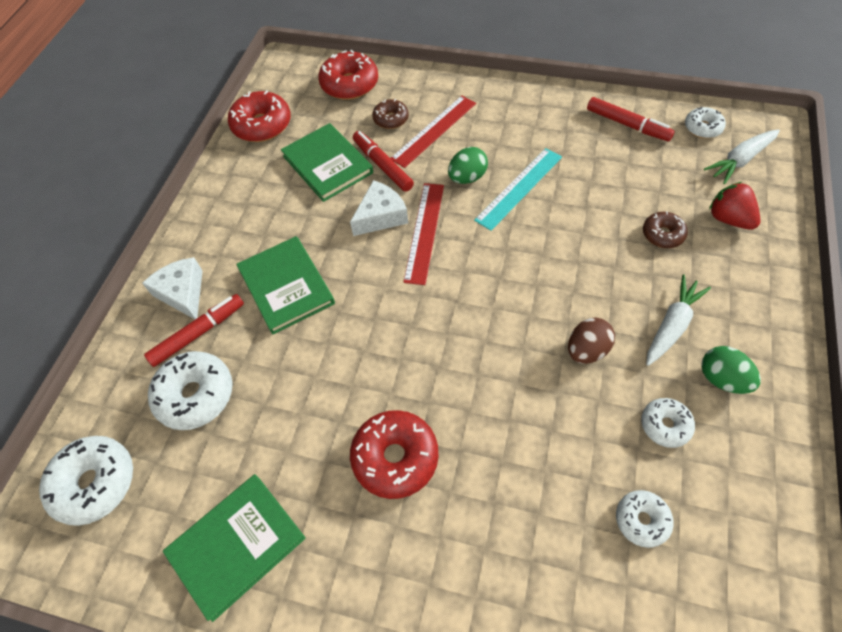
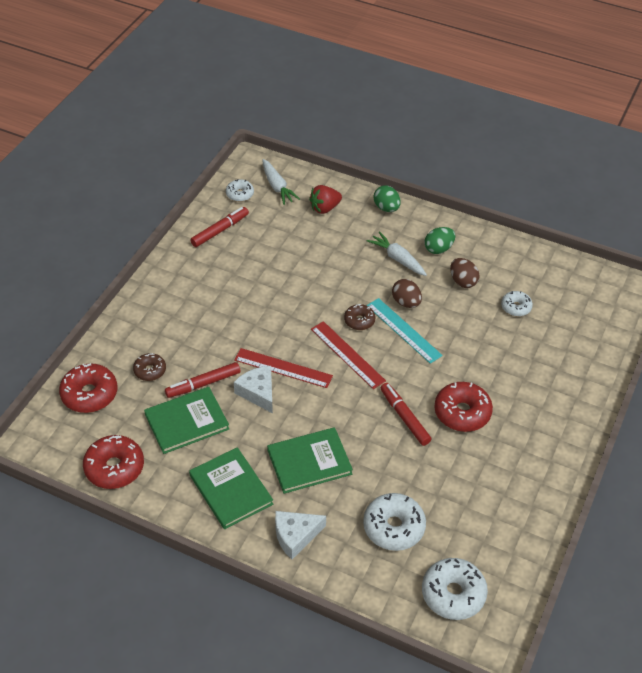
camera: 85 degrees left, 10 degrees down
(198, 333) = (339, 525): red marker -> red marker (404, 417)
(236, 545) = (508, 504): green book -> green book (231, 490)
(434, 131) = (177, 344): red ruler -> red ruler (347, 354)
(467, 178) = (237, 333): green egg -> green egg (386, 208)
(519, 188) = (259, 305): turquoise ruler -> turquoise ruler (403, 330)
(662, 234) = (327, 242): brown donut -> brown donut (359, 321)
(665, 425) = (463, 281): white donut -> brown egg

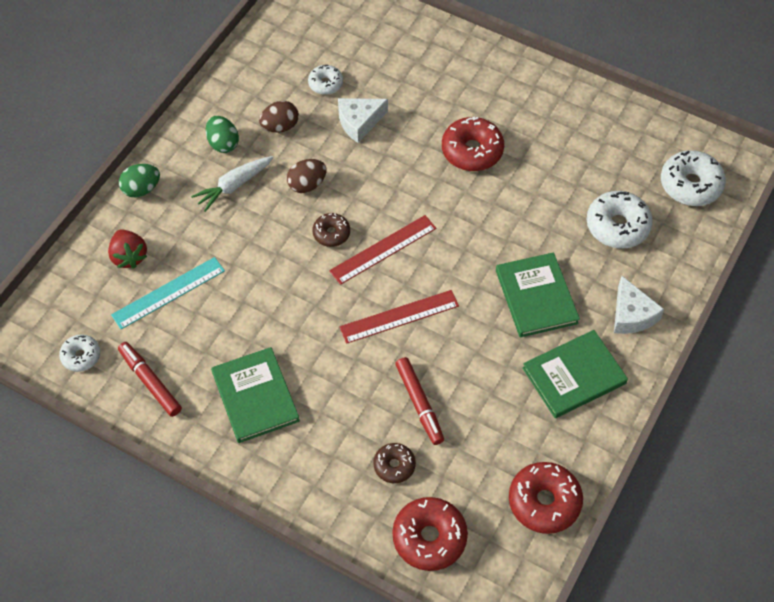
camera: 85 degrees left, 10 degrees up
(186, 422) = (477, 422): green book -> green book (255, 396)
(258, 392) = (435, 344): white cheese -> white cheese (359, 122)
(277, 186) = (75, 310): white carrot -> none
(283, 368) = (399, 316): red ruler -> red ruler turned 45 degrees clockwise
(403, 330) = (350, 191): turquoise ruler -> turquoise ruler (168, 293)
(404, 417) = (476, 202): red marker -> none

